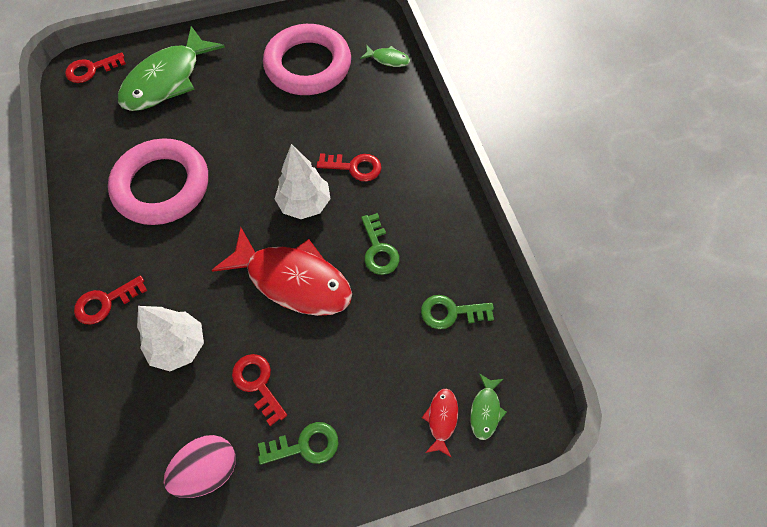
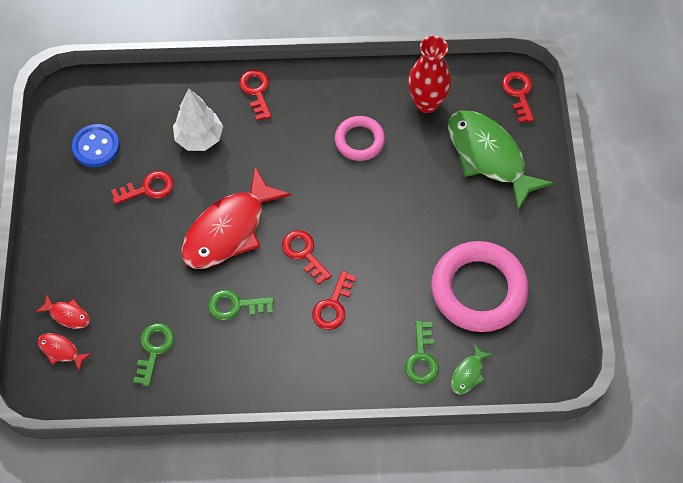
camera: 105 degrees right, 0 degrees up
(108, 138) = (426, 103): none -> red vase
(162, 186) = (359, 140): pink ring -> pink ring, size x0.56
(208, 470) = (96, 147): pink egg -> blue button
(305, 204) = (304, 253): white tree -> red key
(305, 445) = (87, 213): green key -> green key (422, 358)
(485, 410) = (61, 350): green fish -> red fish

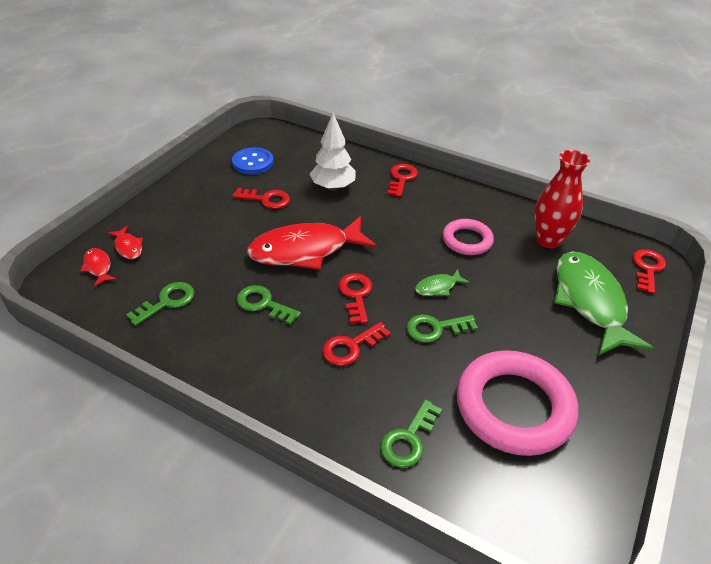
camera: 30 degrees right, 20 degrees down
(386, 251) = (435, 328): none -> green key
(468, 373) = (452, 483): green fish -> green fish (438, 287)

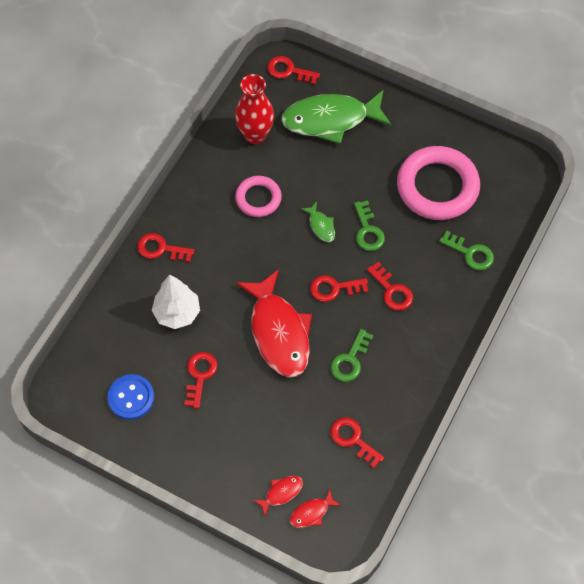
camera: 90 degrees left, 20 degrees up
(167, 302) = (353, 439): green key -> red key

